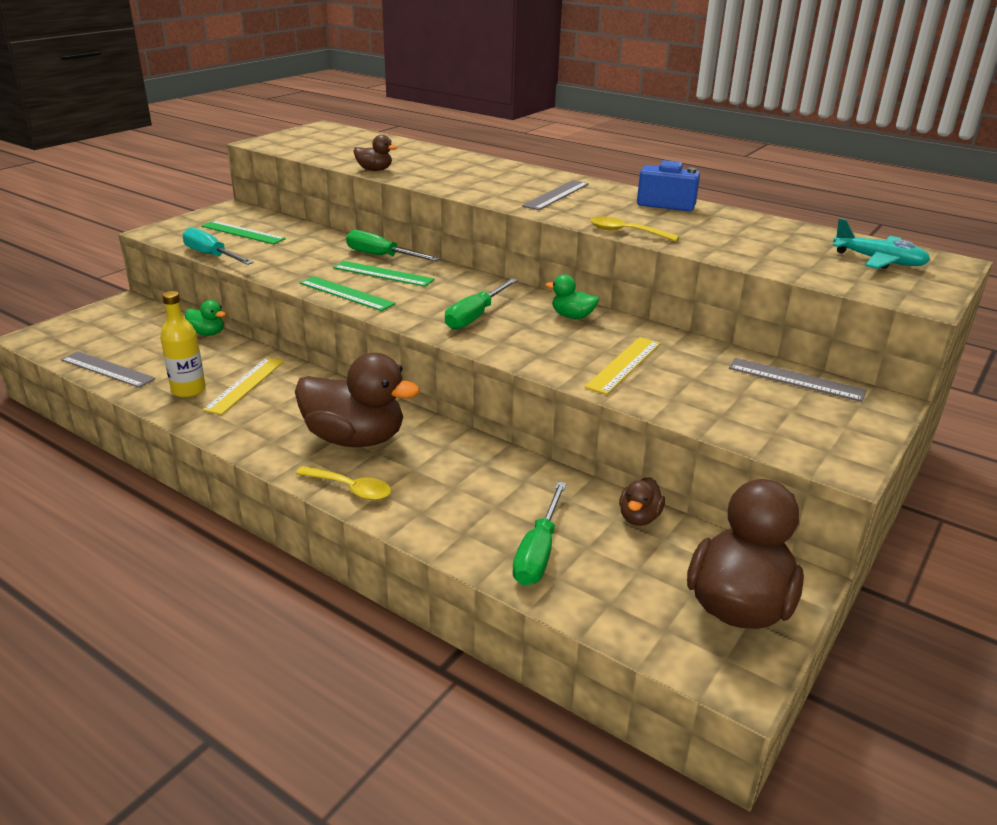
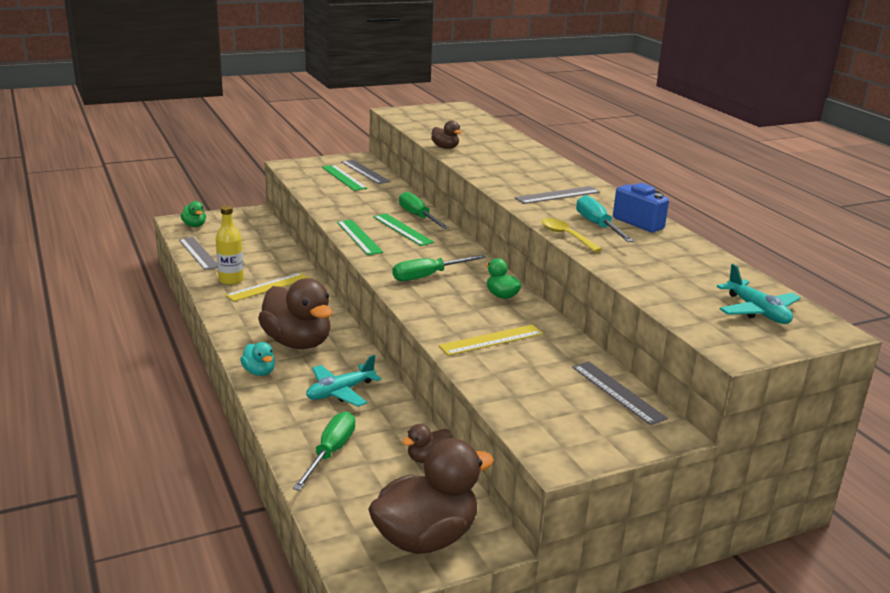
camera: 30 degrees right, 5 degrees down
(207, 333) = (282, 246): green duck -> green duck (194, 225)
(211, 256) = (303, 189): turquoise screwdriver -> turquoise screwdriver (597, 225)
(259, 221) = (365, 172): none -> grey ruler
(350, 489) = (259, 372): yellow spoon -> turquoise duck
(468, 479) = (340, 392): none -> turquoise plane
(538, 552) = (330, 452): green screwdriver -> green screwdriver turned 150 degrees clockwise

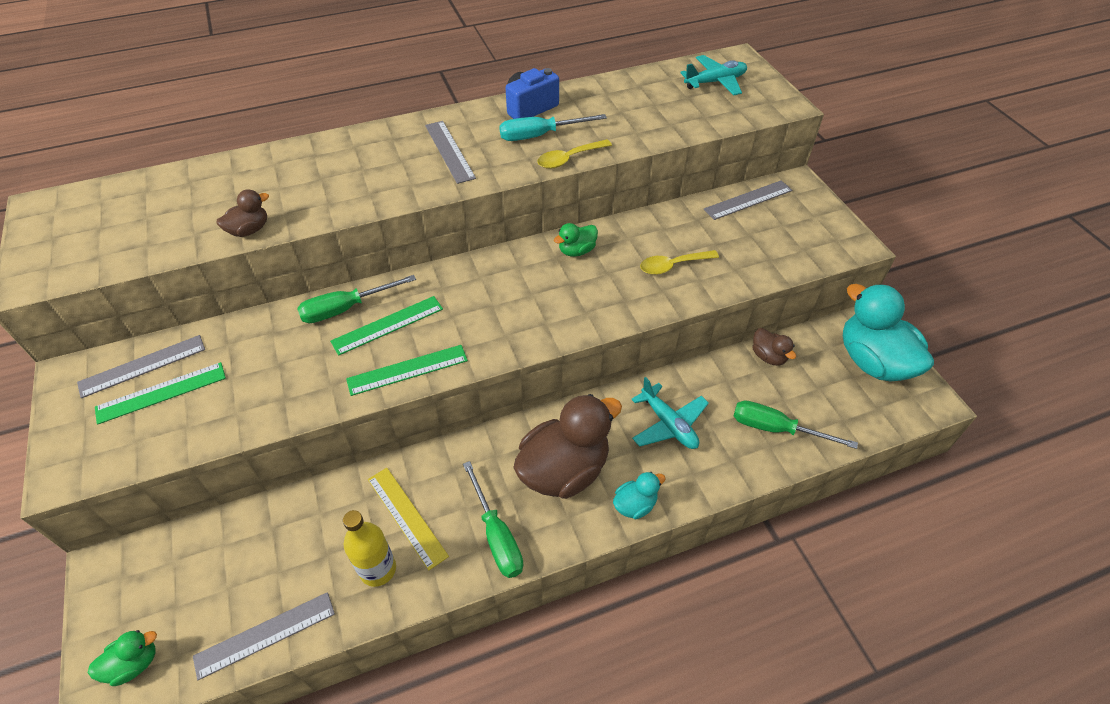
camera: 85 degrees left, 25 degrees up
(426, 538) = (873, 362): brown duck -> turquoise duck
(428, 276) = (529, 305): green screwdriver -> green screwdriver (496, 535)
(491, 340) = (672, 266): yellow ruler -> yellow spoon

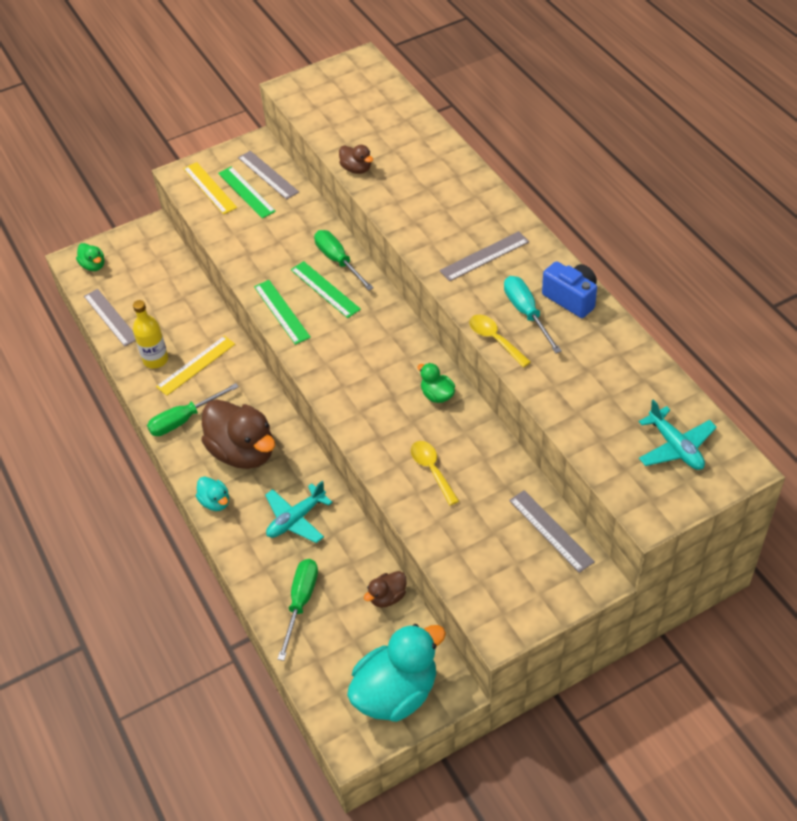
camera: 85 degrees right, 0 degrees up
(122, 437) = (209, 188): none -> yellow ruler

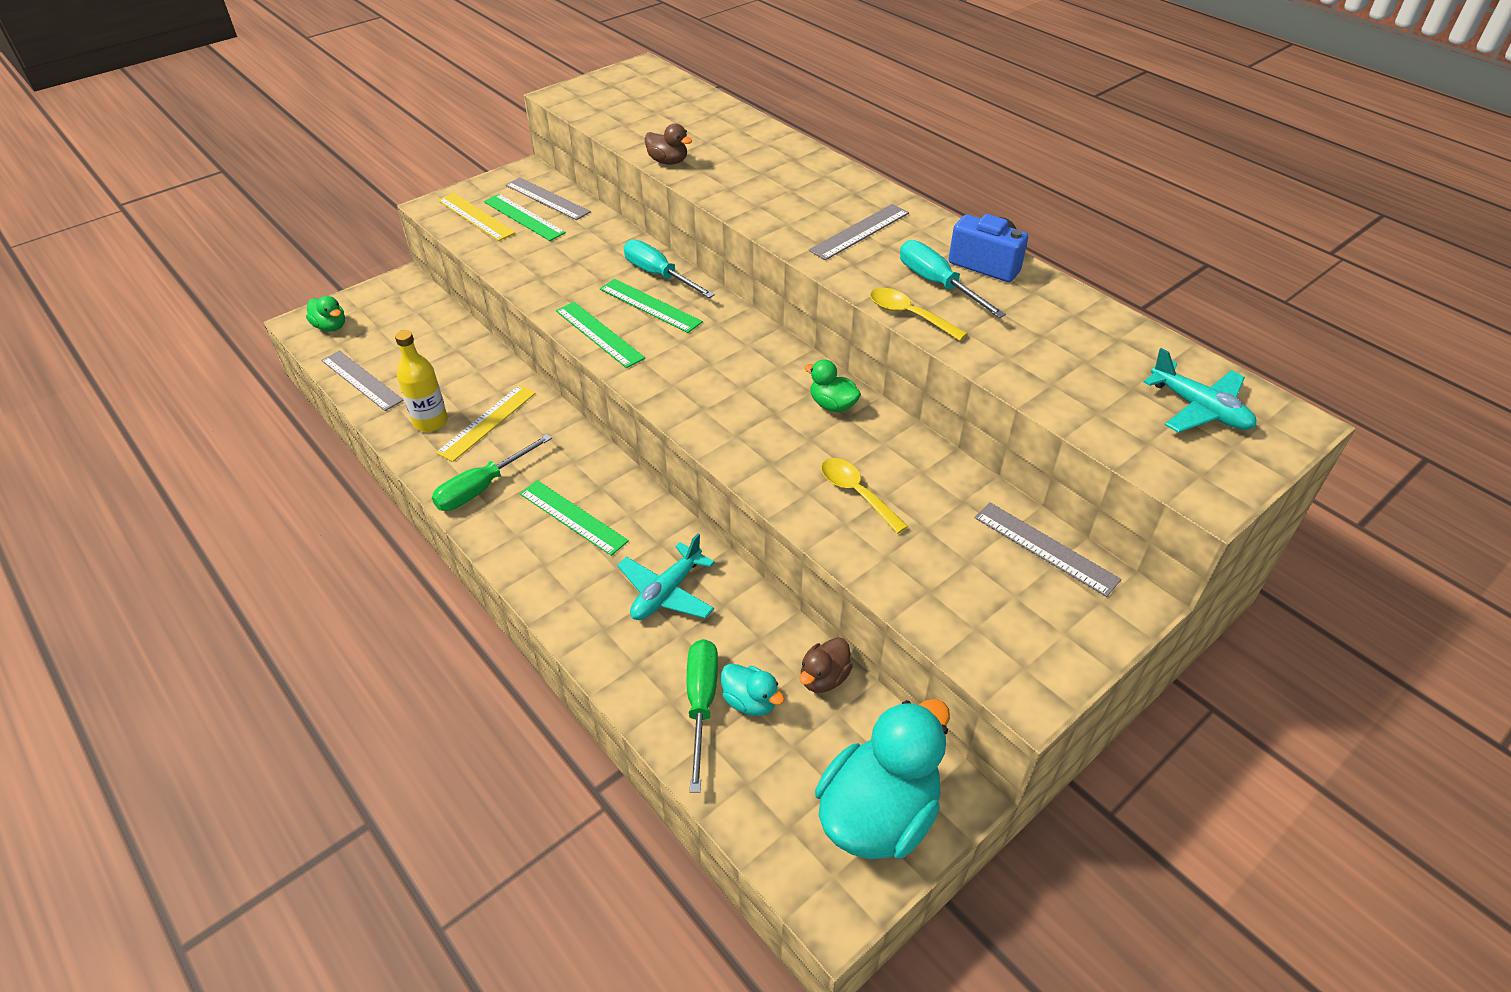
camera: 15 degrees left, 5 degrees down
(215, 502) = (546, 585): turquoise duck -> turquoise duck (750, 701)
(243, 452) = (573, 517): brown duck -> green ruler
(338, 261) = (659, 275): green screwdriver -> turquoise screwdriver

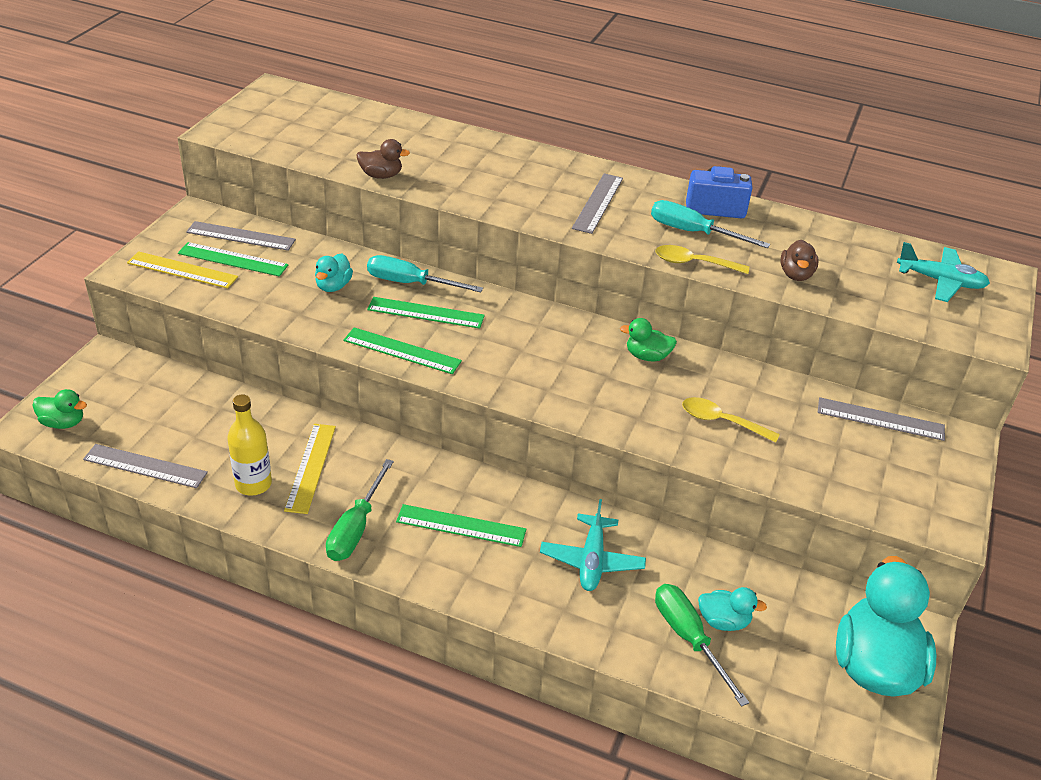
camera: 30 degrees left, 5 degrees down
(588, 261) = (333, 286): none -> turquoise duck
(824, 678) = (762, 581): brown duck -> brown duck (796, 275)

